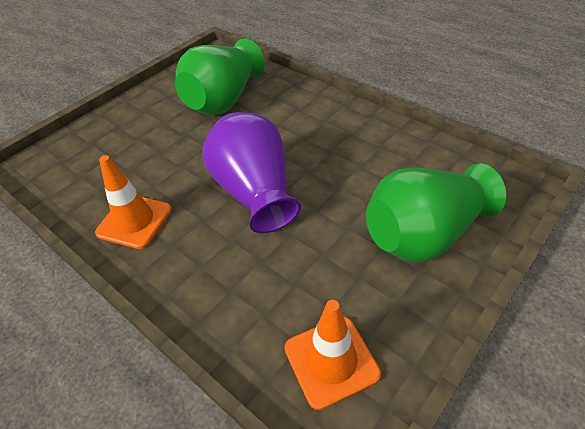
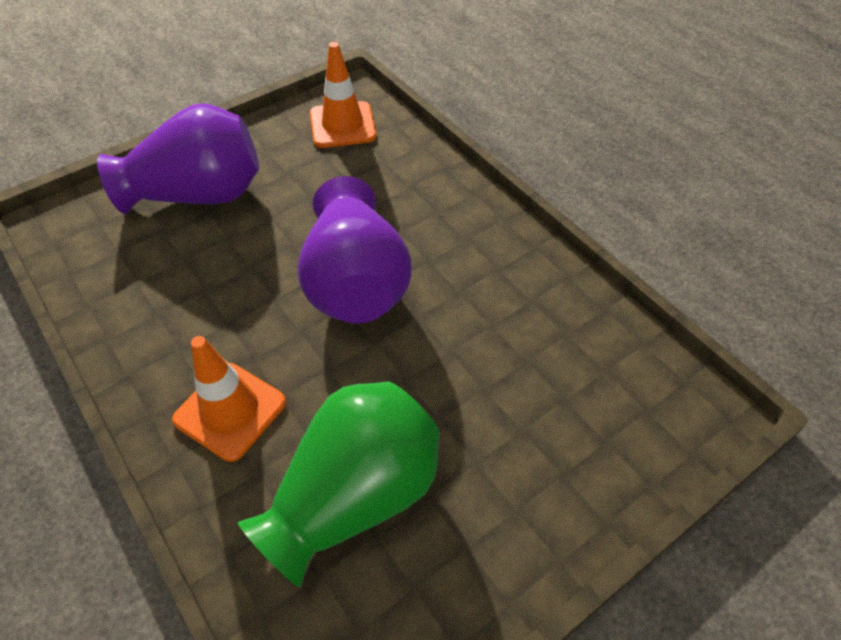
camera: 170 degrees left, 5 degrees up
(134, 221) = (513, 278): orange traffic cone -> orange traffic cone (230, 411)
(424, 234) = (198, 194): green vase -> purple vase

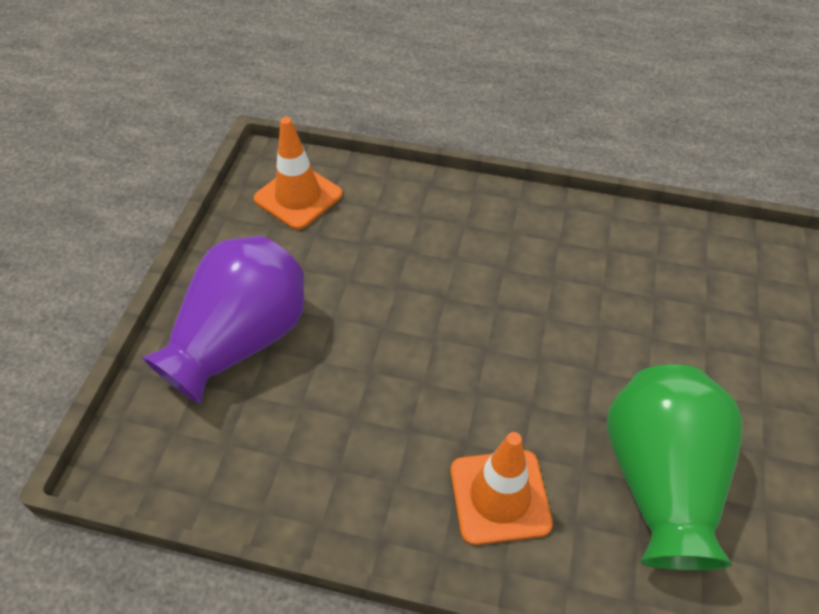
camera: 40 degrees left, 0 degrees up
(355, 283) = (471, 323): purple vase -> none

